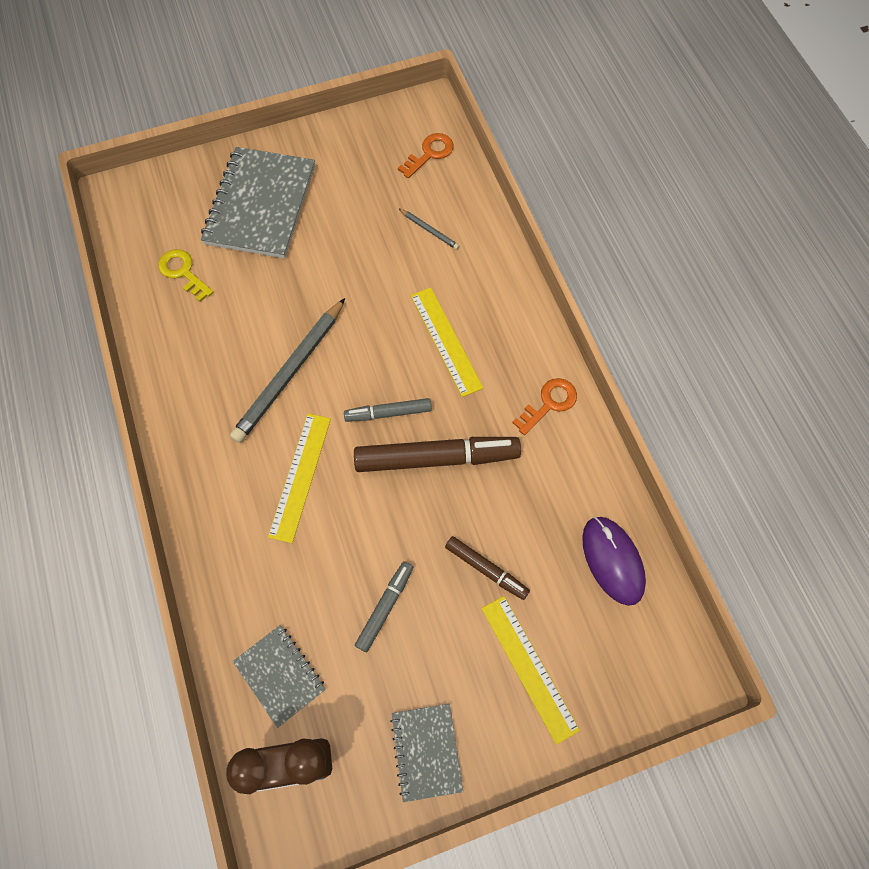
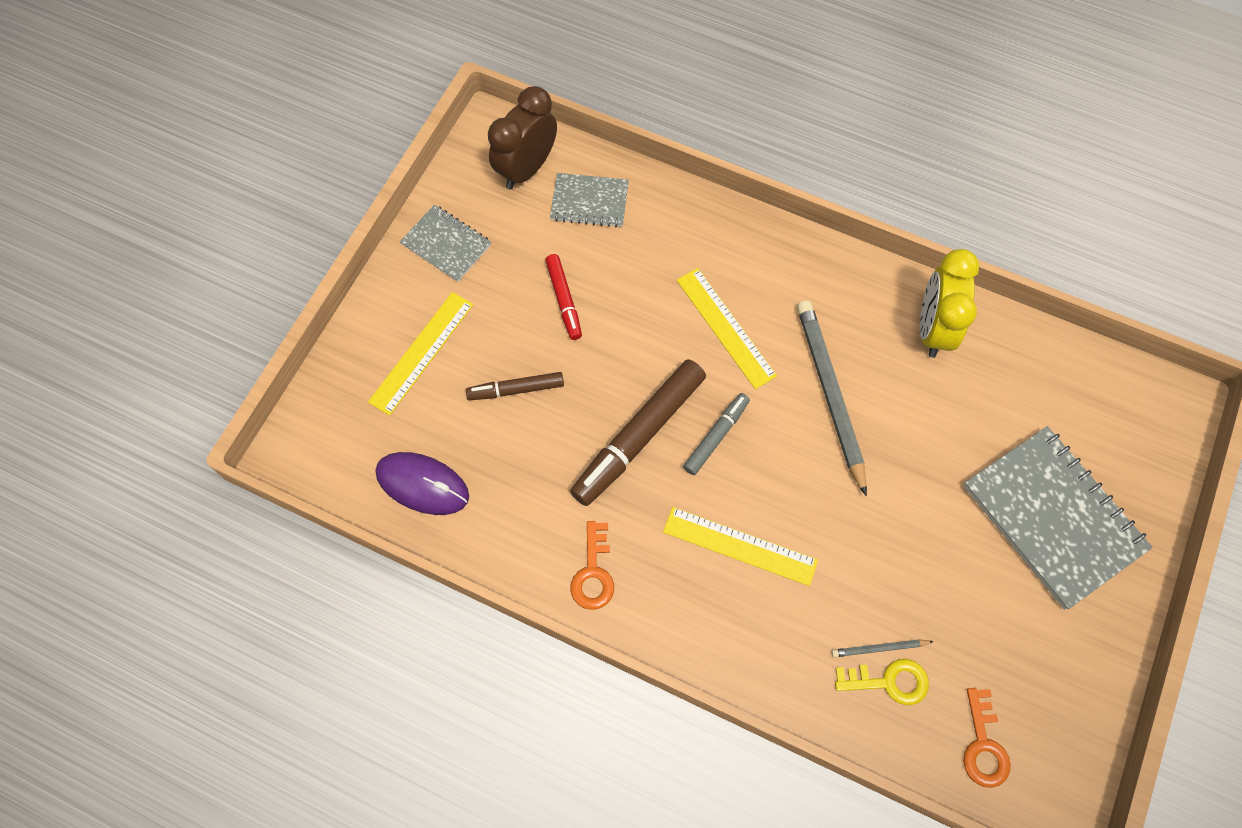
camera: 135 degrees right, 0 degrees up
(180, 352) = (933, 329): none -> yellow clock
(183, 272) = (1023, 392): yellow key -> yellow key (889, 681)
(384, 607) = (564, 299): grey marker -> red marker
(529, 667) = (422, 353): yellow ruler -> yellow ruler turned 75 degrees counterclockwise

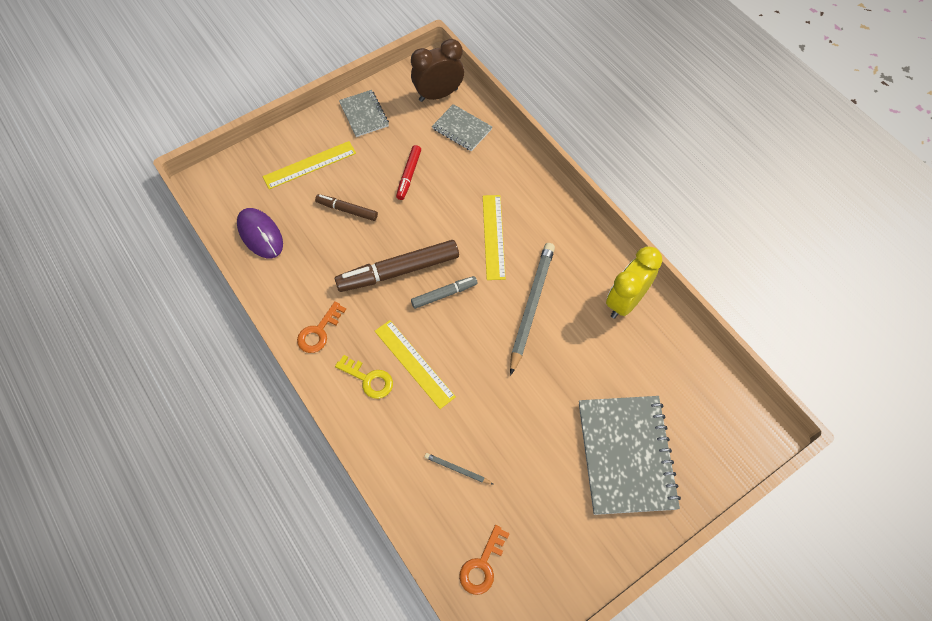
camera: 30 degrees right, 5 degrees down
(889, 681) = (449, 492): yellow key -> yellow key (368, 379)

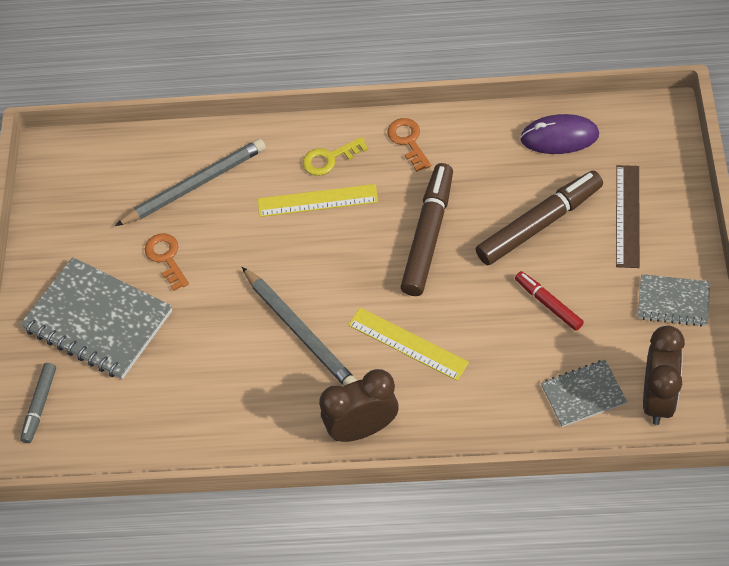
camera: 130 degrees right, 5 degrees down
(310, 165) = (627, 216): yellow ruler -> brown ruler
(347, 210) = (538, 224): brown marker -> brown marker, size x1.84
(444, 294) = (372, 261): grey marker -> grey marker (40, 405)
(457, 469) = (195, 185): grey pencil -> grey pencil, size x2.25
(482, 565) = (108, 164): orange key -> orange key (166, 258)
(572, 228) = (362, 428): none -> brown clock
(625, 302) = (238, 423): yellow clock -> none

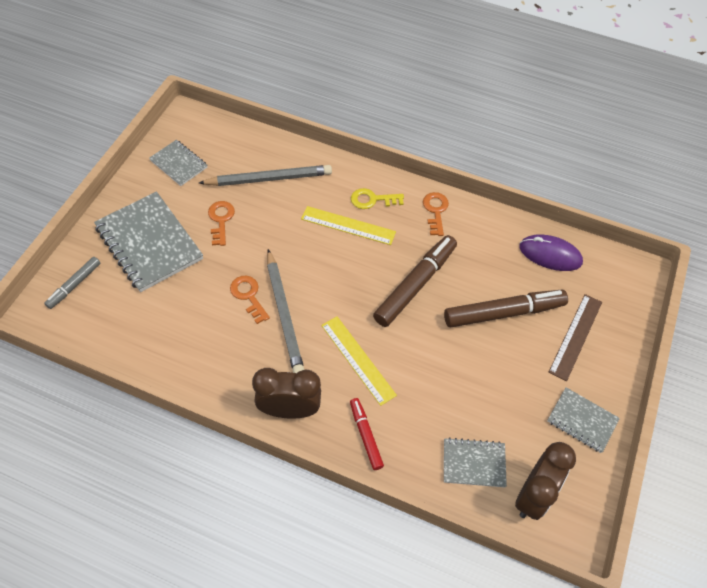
camera: 15 degrees right, 0 degrees up
(76, 213) = (179, 164): none -> grey notebook
(248, 329) = (248, 296): none -> orange key
(548, 304) = (481, 378): red marker -> red marker (365, 436)

